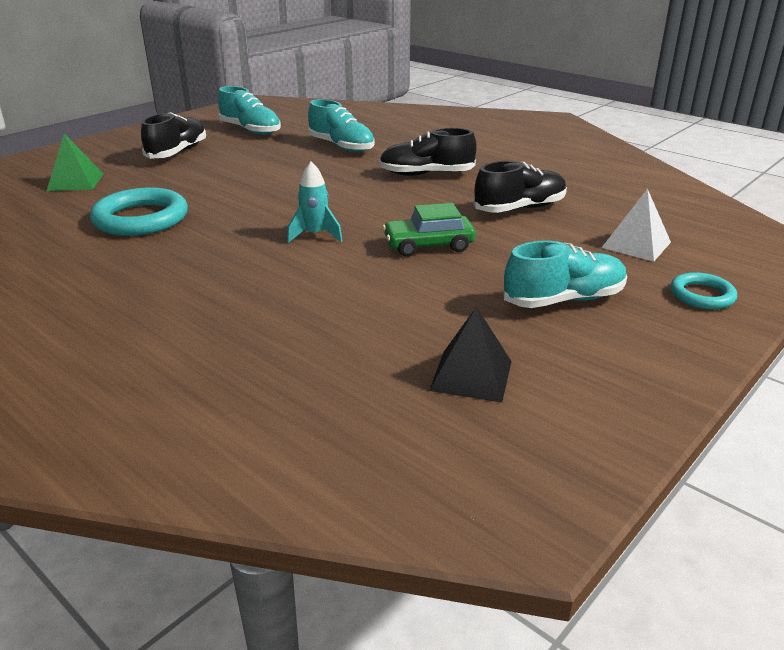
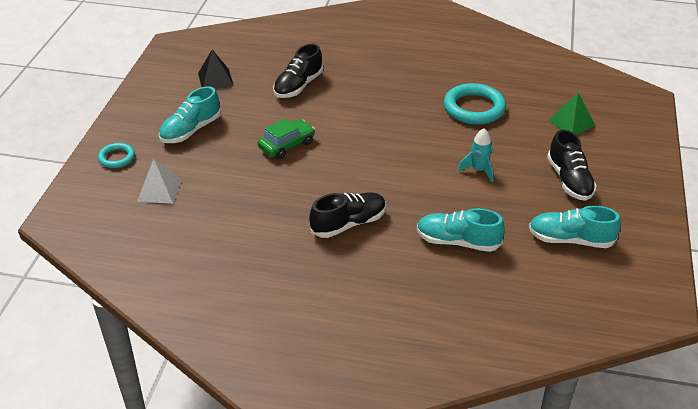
camera: 150 degrees right, 10 degrees up
(315, 235) = (359, 130): turquoise rocket -> turquoise rocket (478, 170)
(520, 208) = (251, 203): black shoe -> black shoe (298, 86)

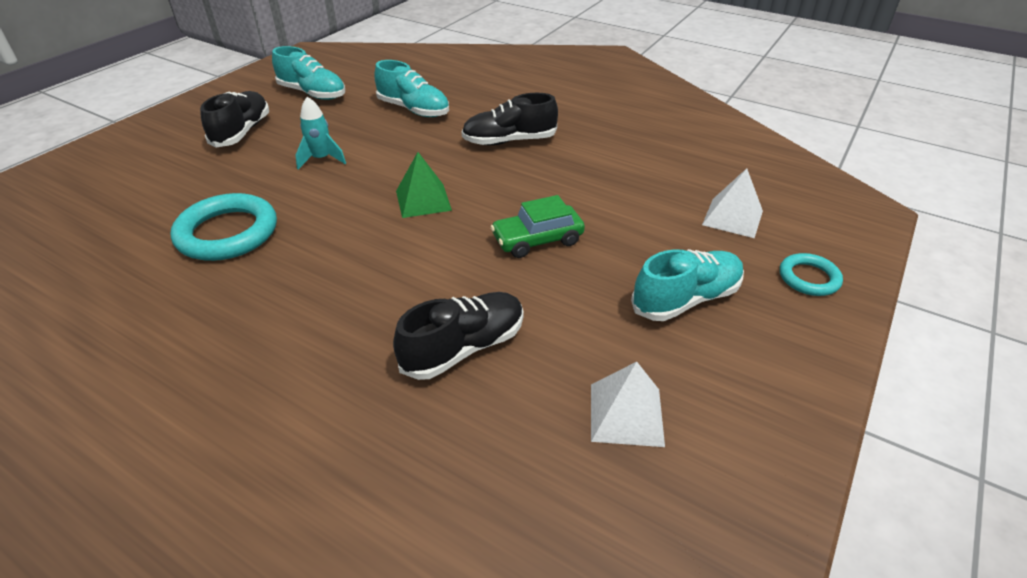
camera: 160 degrees left, 0 degrees up
(215, 79) = (626, 414): black pyramid -> white pyramid
(571, 123) = (139, 185): green pyramid -> green pyramid (423, 200)

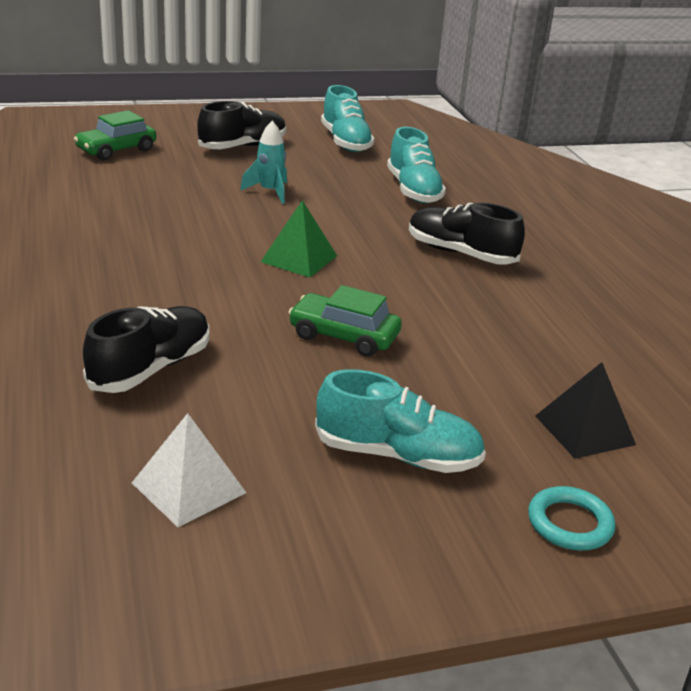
camera: 40 degrees right, 10 degrees down
(137, 185) = (116, 150): none -> green car
(227, 233) = (122, 208): turquoise ring -> none
(464, 348) = (151, 368): black shoe -> black shoe turned 60 degrees counterclockwise
(732, 217) = (585, 430): white pyramid -> black pyramid

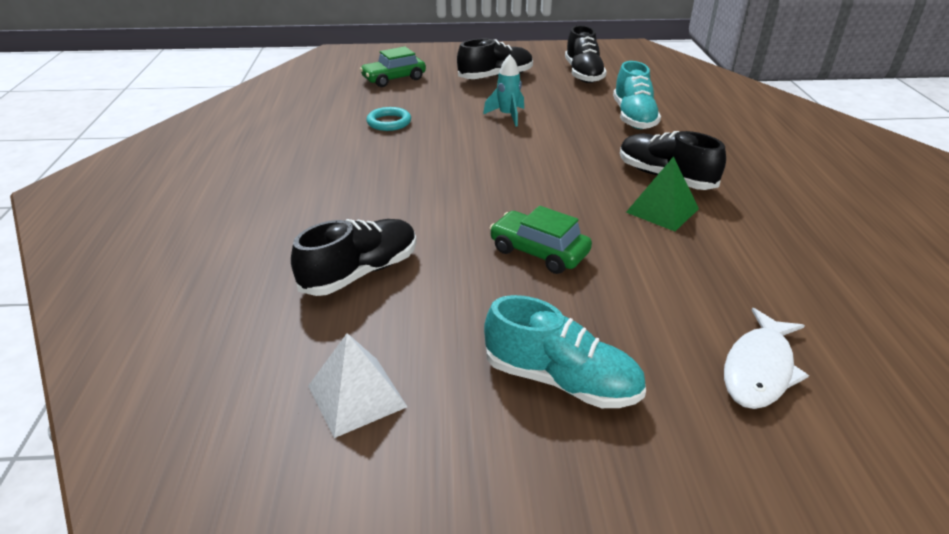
camera: 15 degrees right, 5 degrees up
(299, 258) = (517, 176): green pyramid -> green pyramid (662, 210)
(345, 142) = (583, 74): turquoise shoe -> black shoe
(569, 523) = (726, 479): turquoise ring -> turquoise ring (389, 122)
(585, 430) = (759, 369): black pyramid -> white fish

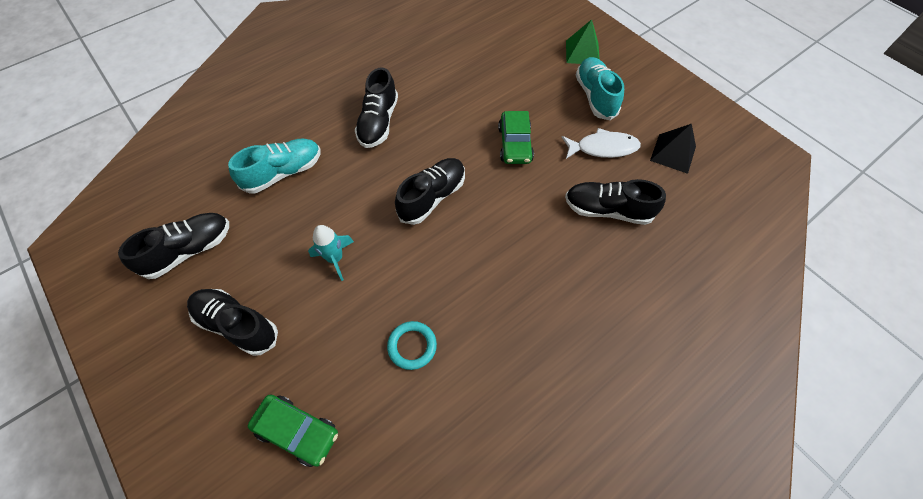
camera: 125 degrees left, 25 degrees up
(357, 396) = (673, 153): white pyramid -> black pyramid
(520, 173) = (432, 197): none -> black shoe
(662, 210) = (424, 110): green pyramid -> green pyramid (582, 52)
(759, 369) = (529, 46): white fish -> white fish (603, 148)

